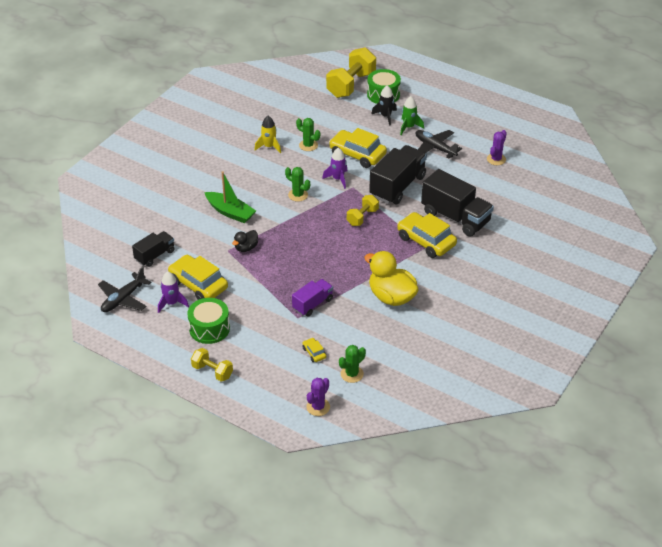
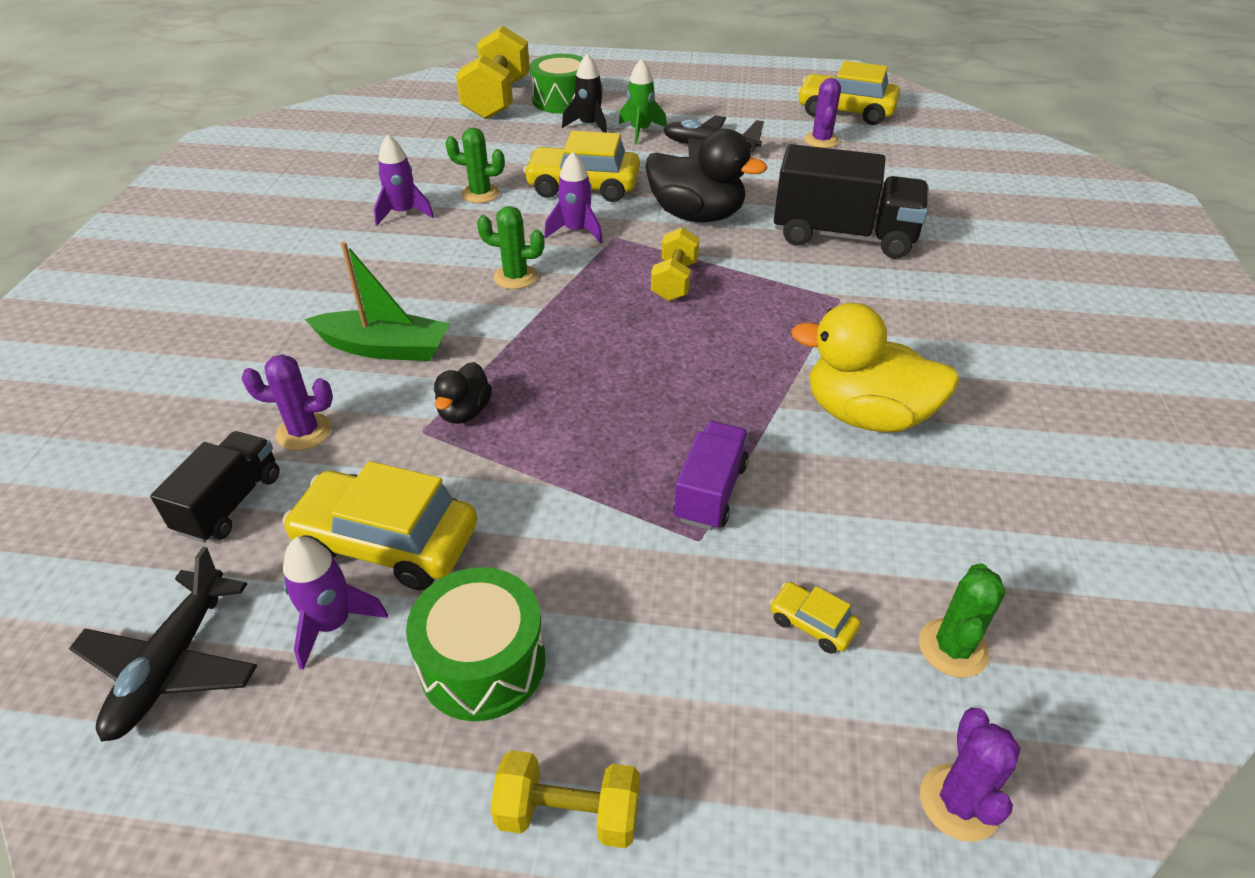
camera: 25 degrees left, 0 degrees up
(187, 237) = (304, 432): none -> purple cactus
(269, 147) = (403, 213): yellow rocket -> purple rocket
(397, 186) = (696, 215): black truck -> black duck
(426, 241) = (831, 288): yellow car -> yellow car (845, 111)

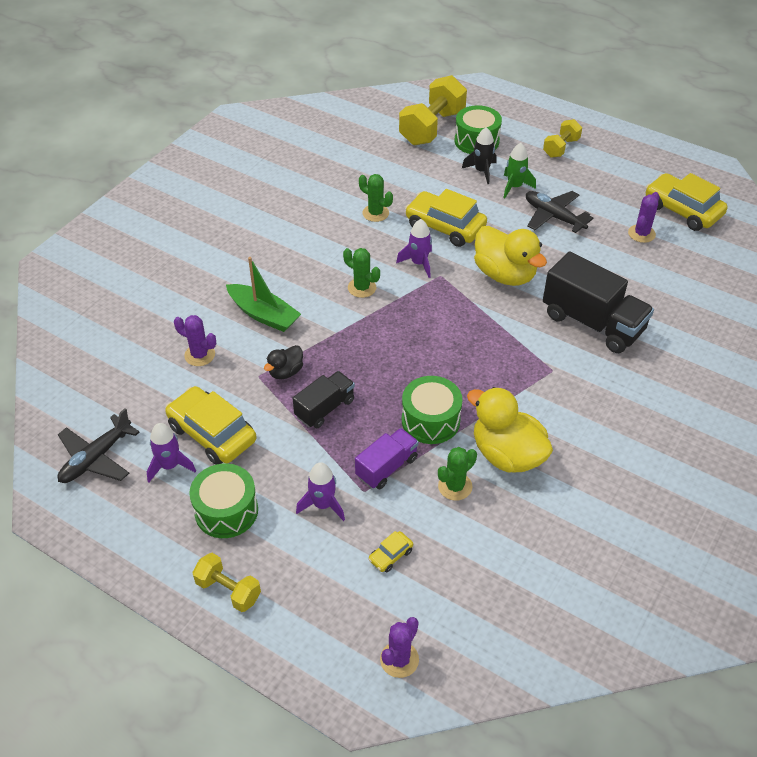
camera: 25 degrees right, 5 degrees up
(230, 503) = (149, 384): black truck -> black truck (325, 408)
(403, 213) = (320, 215): purple rocket -> purple rocket (323, 505)
(674, 281) = (456, 322): yellow dumbbell -> yellow dumbbell (561, 148)
(696, 215) = (505, 274): black duck -> yellow duck
(728, 407) = (430, 420): none -> green drum
(812, 624) = (390, 555): yellow car -> yellow car turned 105 degrees counterclockwise
(953, 648) = (452, 595): green cactus -> green cactus (455, 486)

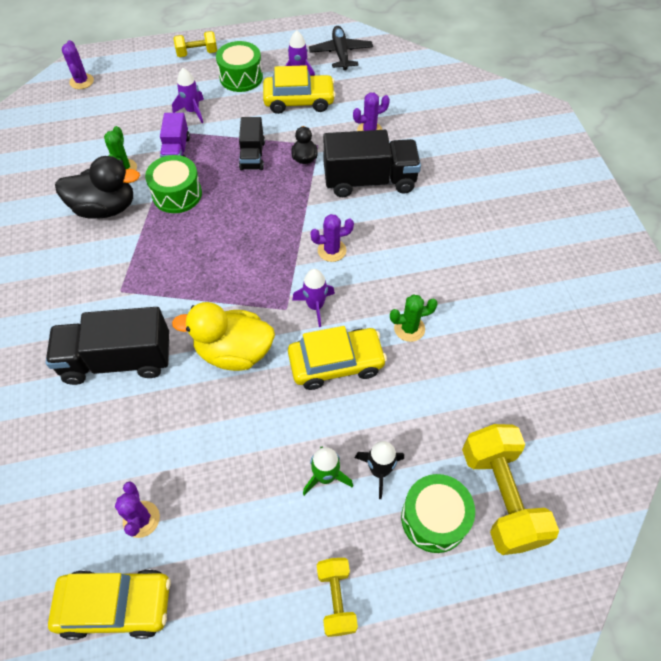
camera: 135 degrees right, 10 degrees up
(264, 315) = (369, 181): green boat -> black truck
(362, 288) = (332, 250): green cactus -> purple cactus
(390, 555) = (129, 115): yellow car -> none
(507, 454) = (105, 208): yellow duck -> black duck
(553, 216) = (250, 465): black plane -> none

